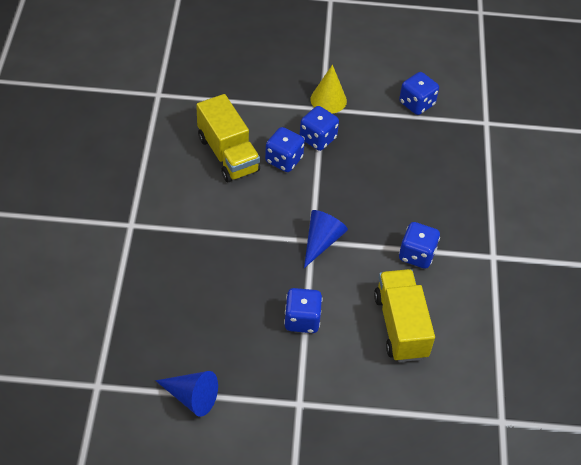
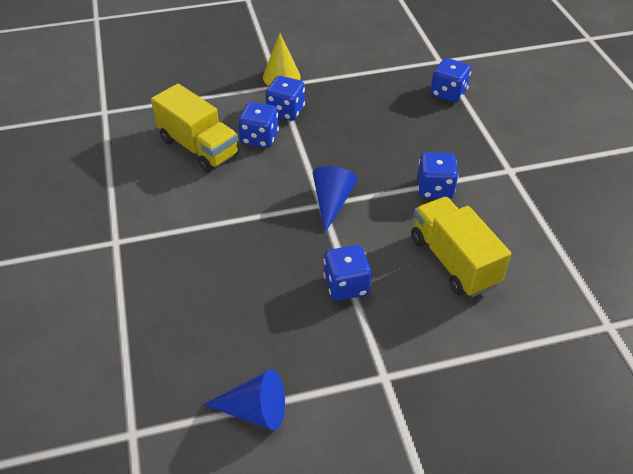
camera: 15 degrees left, 5 degrees down
(416, 104) = (368, 61): blue dice -> blue dice (448, 93)

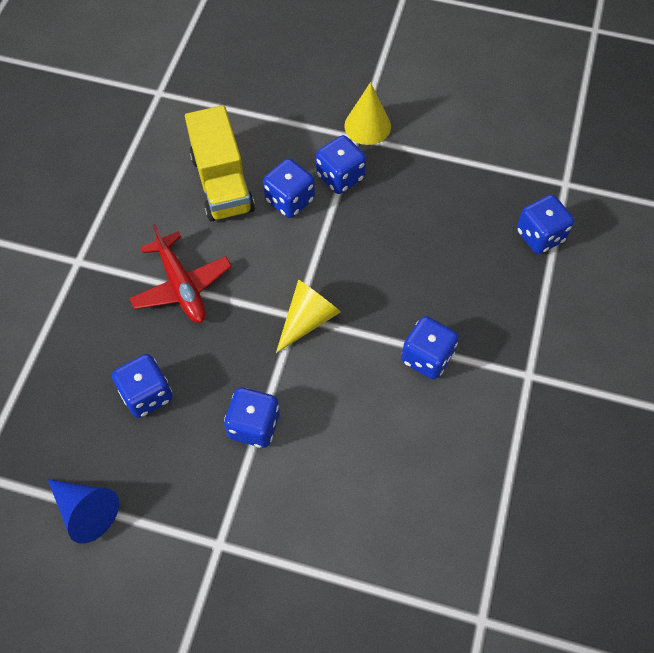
camera: 30 degrees right, 15 degrees up
(217, 222) = (182, 286): none -> red plane
(244, 305) = (146, 395): none -> blue dice
(332, 202) = (308, 319): blue cone -> yellow cone
(453, 261) = (380, 456): yellow truck -> none

